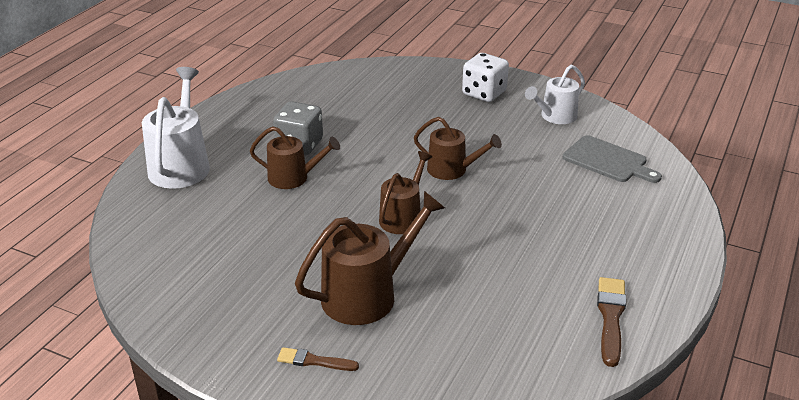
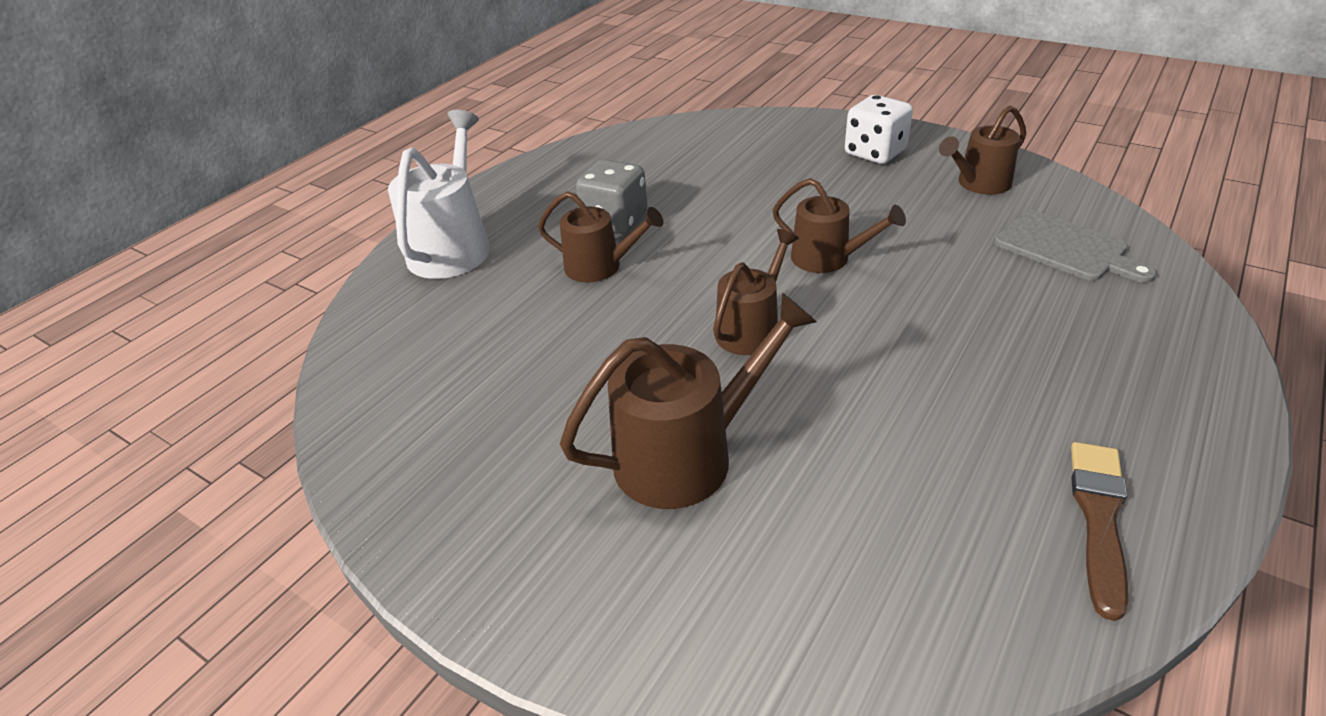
camera: 10 degrees right, 5 degrees up
(314, 361) = (588, 573): brown brush -> none
(555, 116) = (979, 184): white watering can -> brown watering can

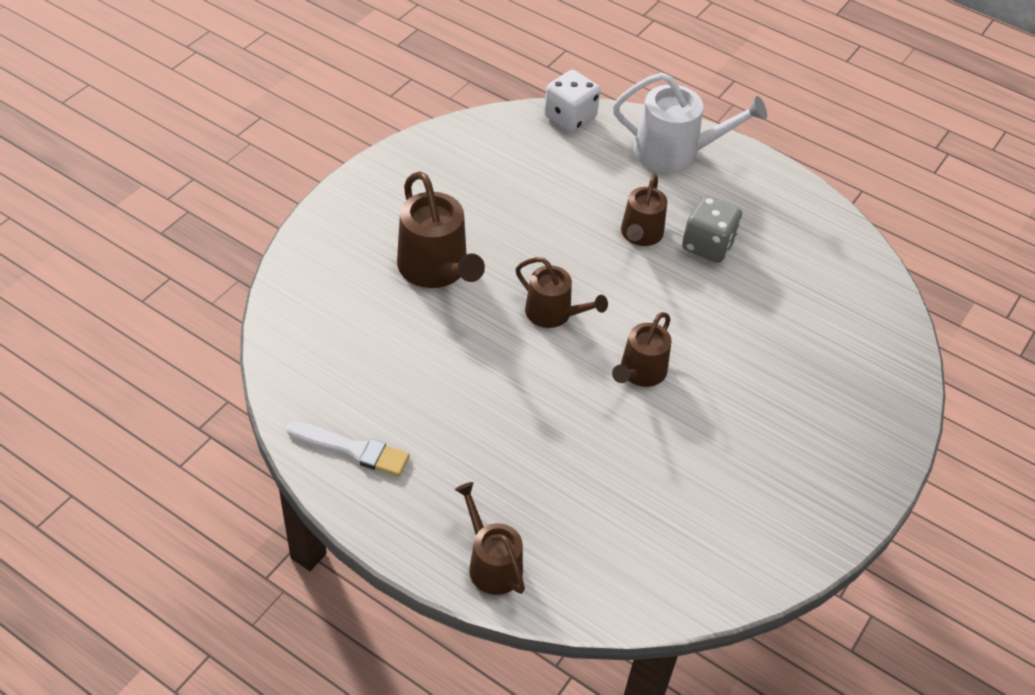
camera: 85 degrees right, 10 degrees up
(875, 152) = (829, 445): white dice -> white dice (570, 117)
(979, 184) = (761, 513): brown watering can -> brown watering can (492, 564)
(1065, 248) = (643, 541): grey cutting board -> none
(1099, 518) = (352, 450): brown brush -> white brush

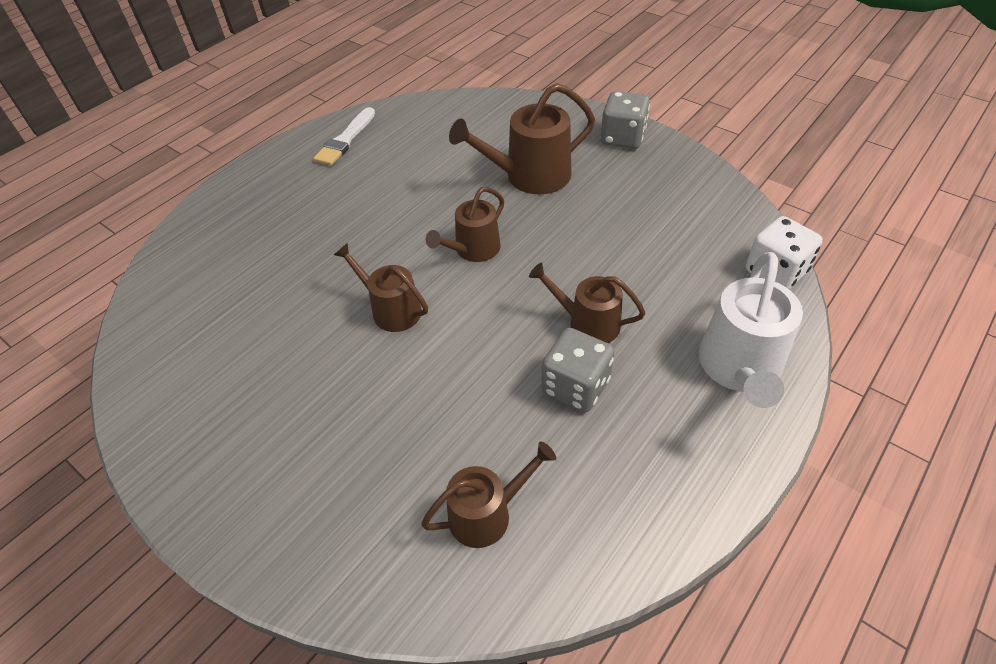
camera: 100 degrees right, 0 degrees up
(372, 193) = (622, 138): none -> grey dice
(492, 564) = (221, 209): brown watering can -> brown watering can (486, 514)

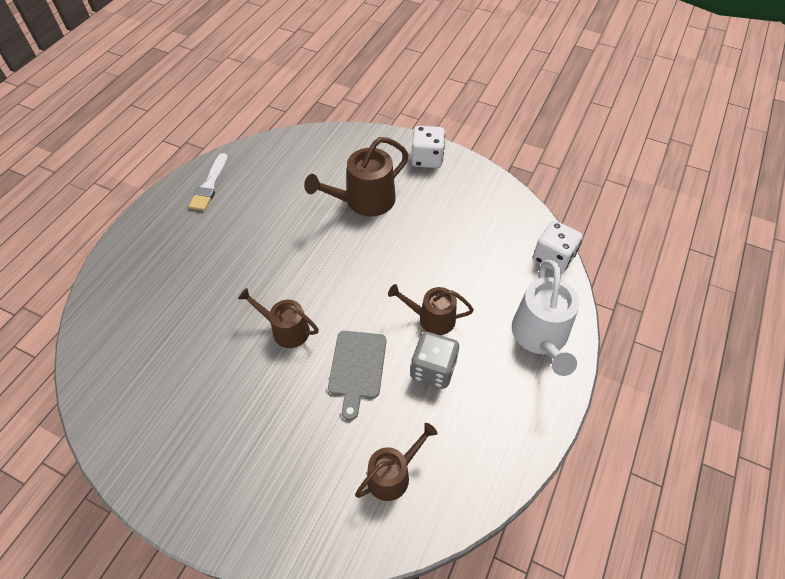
camera: 15 degrees left, 5 degrees up
(472, 368) = (357, 368): none -> grey cutting board
(473, 249) = (336, 270): brown watering can -> none
(622, 138) = (427, 159): grey dice -> white dice

